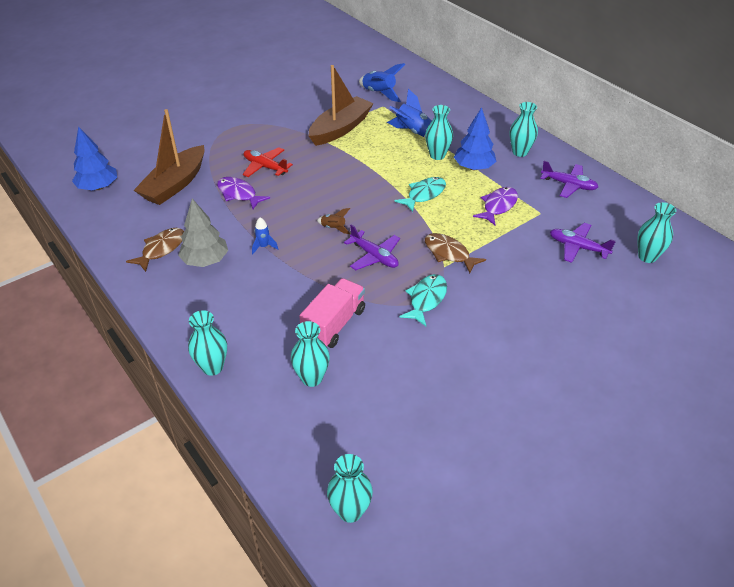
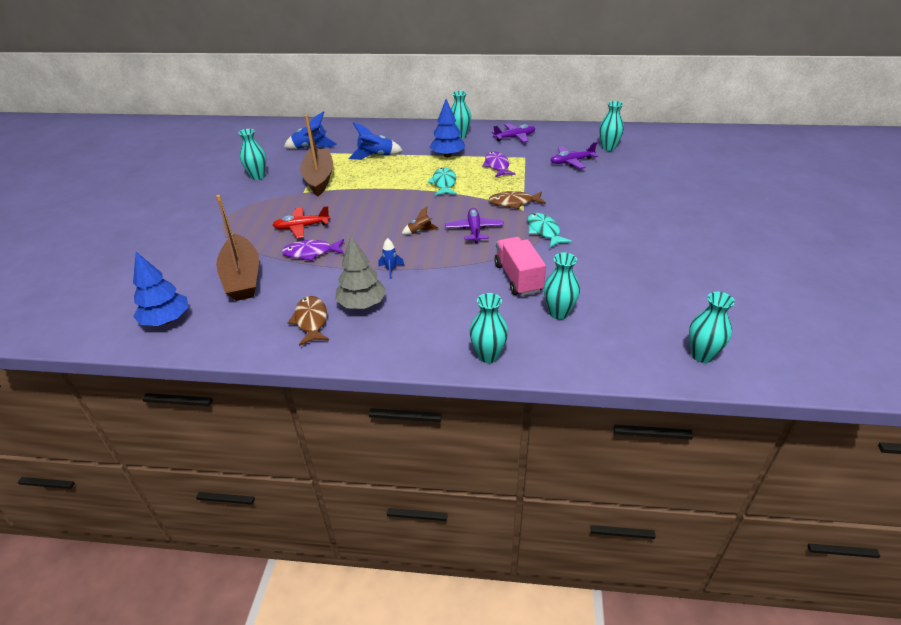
camera: 45 degrees left, 5 degrees down
(374, 256) = (474, 230): purple plane -> purple plane turned 90 degrees counterclockwise
(437, 155) = (414, 160): turquoise vase -> turquoise vase (258, 176)

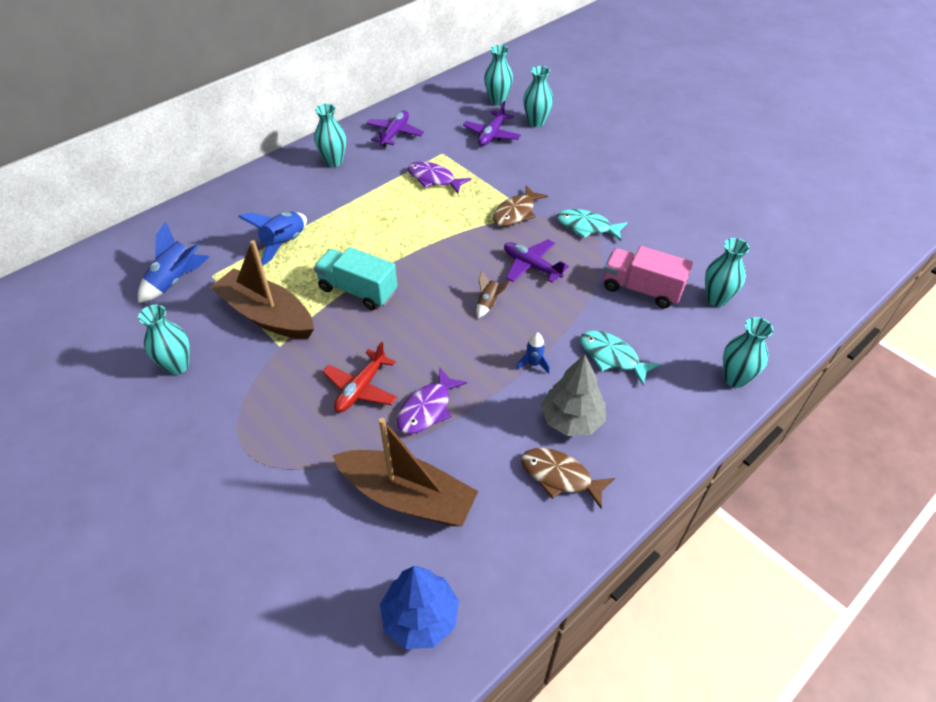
camera: 50 degrees left, 10 degrees up
(371, 191) = (358, 290): none -> turquoise truck
(444, 183) = (417, 232): turquoise fish -> turquoise fish (612, 357)
(447, 155) = (363, 195): blue tree -> none
(702, 355) = (836, 263): turquoise vase -> turquoise vase (536, 122)

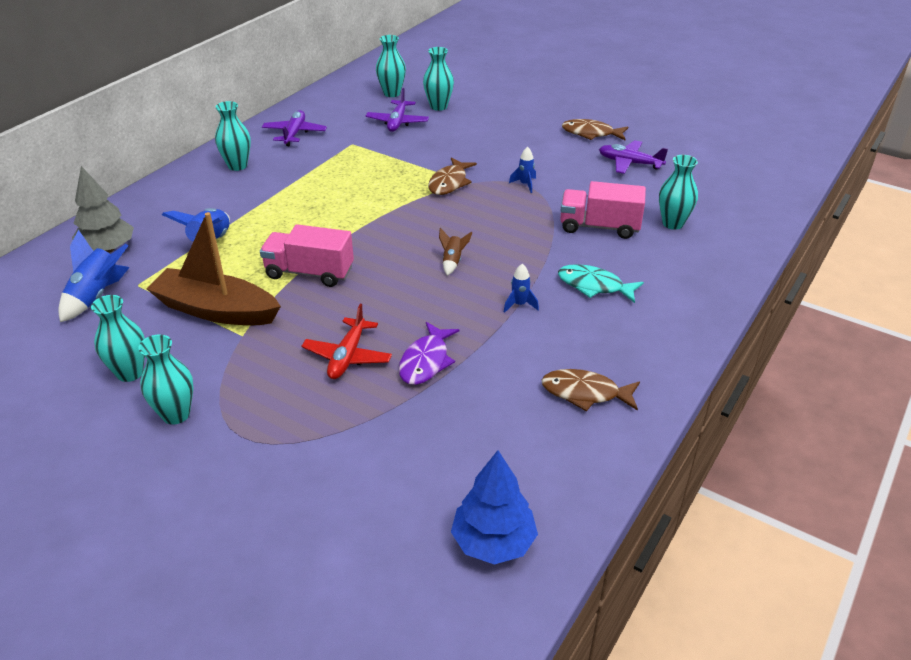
camera: 15 degrees left, 10 degrees down
(358, 290) = (309, 272): turquoise truck -> pink truck
(407, 496) = (436, 440): brown boat -> none
(434, 179) = (352, 166): purple fish -> none
(531, 266) = (483, 224): purple plane -> purple plane (629, 163)
(572, 420) = (577, 344): grey tree -> grey tree (107, 249)
(587, 227) = (525, 184): turquoise fish -> blue rocket
(673, 177) = (591, 133): none -> brown fish
(735, 378) = (717, 283): turquoise vase -> turquoise vase (176, 414)

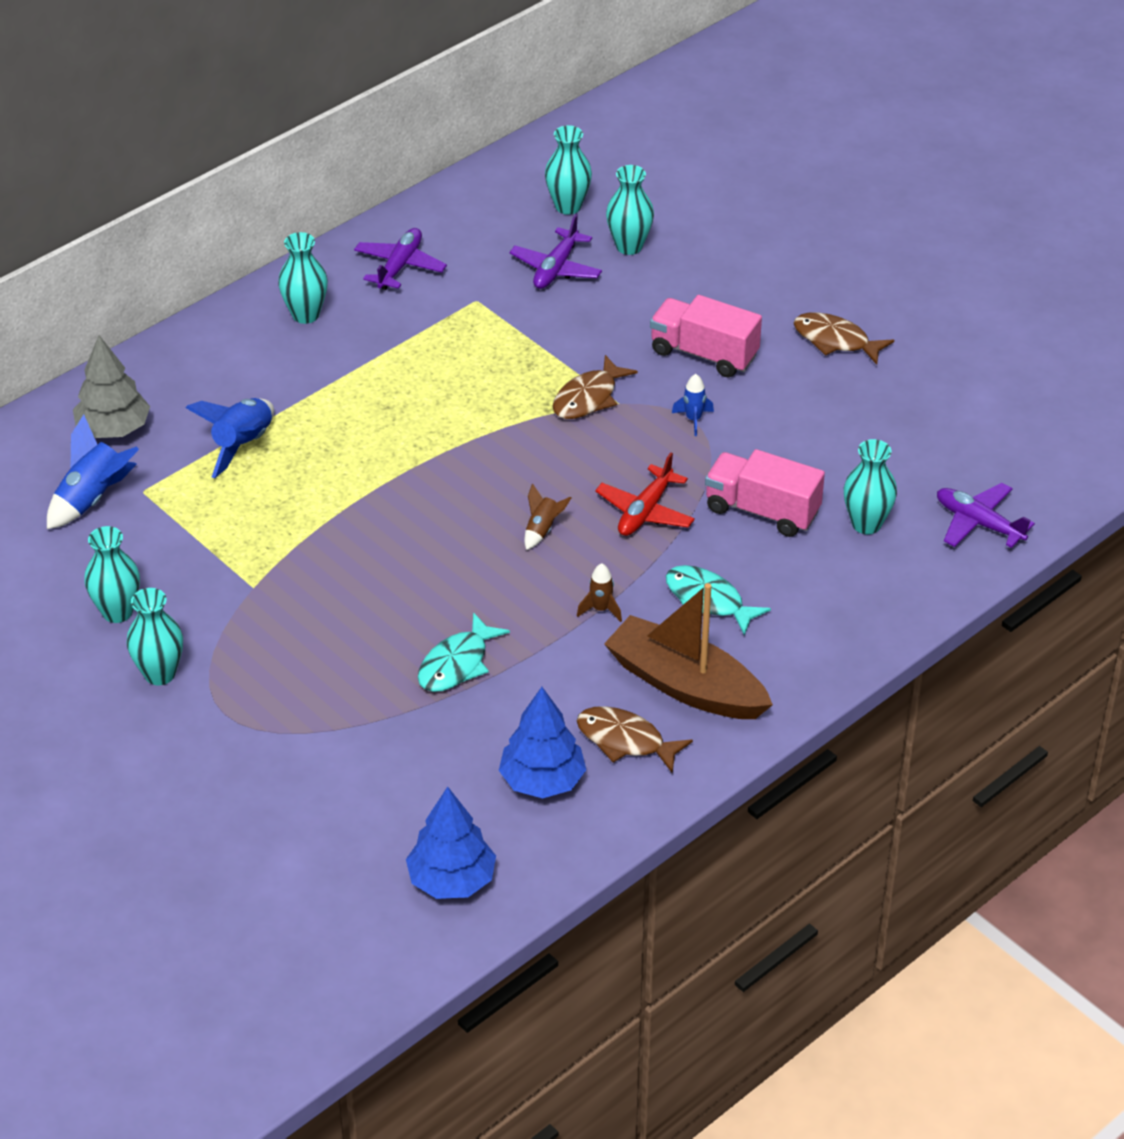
camera: 15 degrees right, 5 degrees up
(216, 310) = (230, 546): brown boat -> brown boat (685, 685)
(309, 272) = (356, 512): pink truck -> pink truck (704, 354)
(347, 356) = (368, 639): red plane -> red plane (645, 511)
(426, 361) = (457, 664): purple fish -> turquoise fish
(519, 305) = (601, 609): blue rocket -> brown rocket
(534, 438) = (542, 781): none -> blue tree
(629, 163) = (863, 407): purple plane -> purple plane (979, 523)

